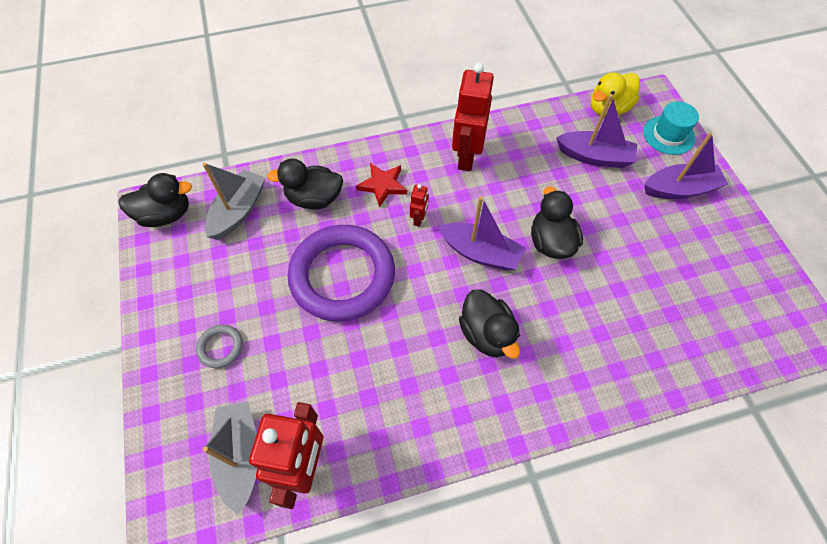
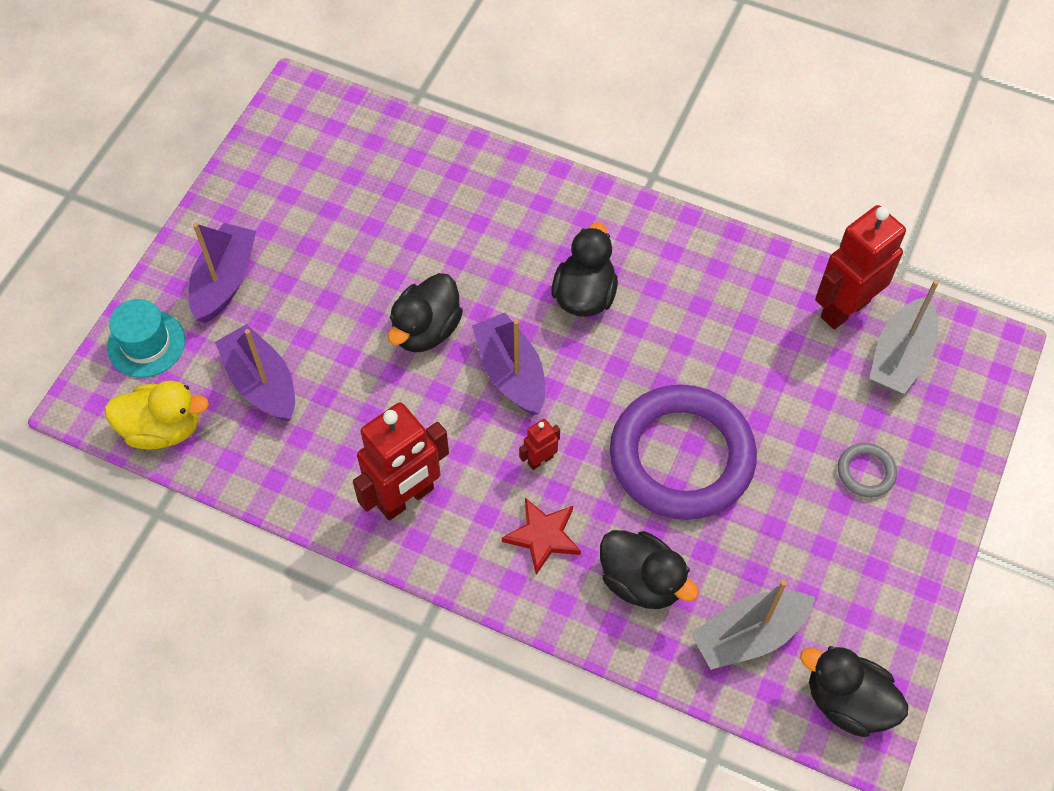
camera: 140 degrees left, 0 degrees up
(680, 189) = (225, 281): purple boat -> purple boat turned 75 degrees clockwise

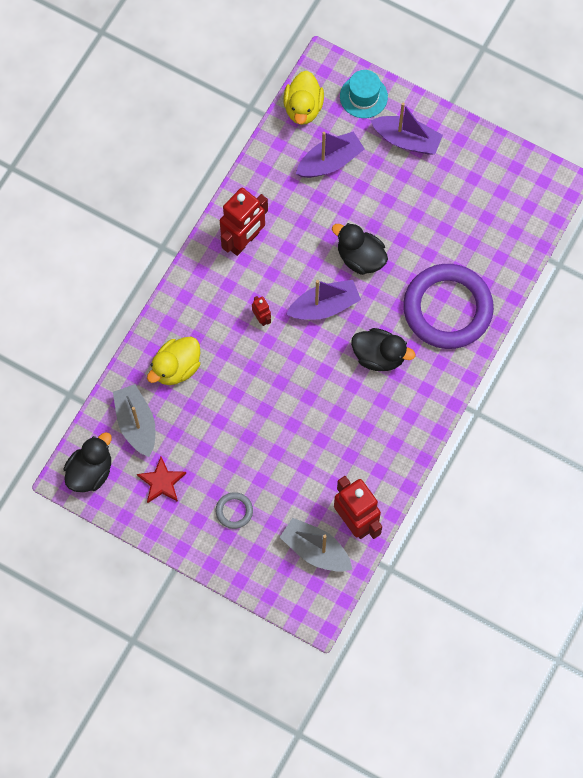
camera: 95 degrees right, 10 degrees up
(406, 498) = (244, 241): red robot -> red robot turned 105 degrees counterclockwise
(543, 536) = (211, 315): red star -> red star (162, 482)
(641, 581) = (176, 368): black duck -> yellow duck
(681, 456) = (256, 401): purple ring -> purple ring (447, 309)

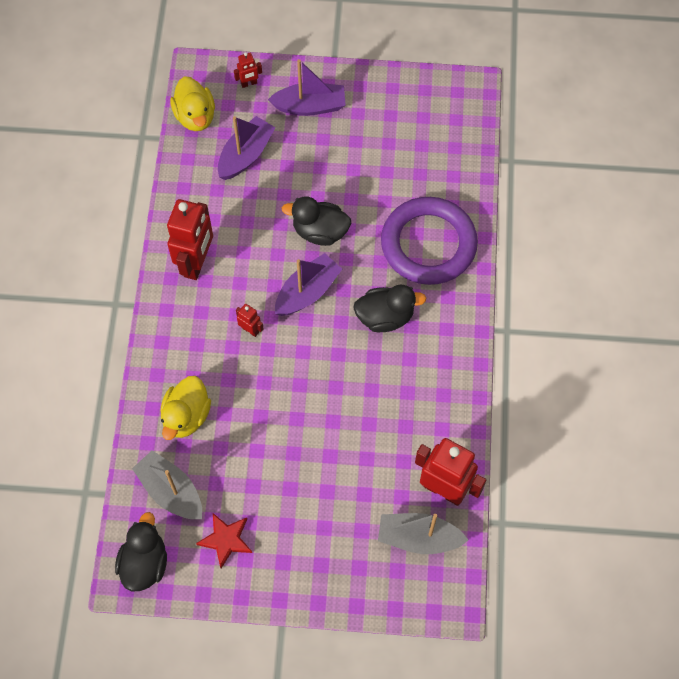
camera: 25 degrees left, 5 degrees down
(234, 511) = (315, 536): grey ring -> none
(363, 96) = (249, 83): turquoise hat -> red robot

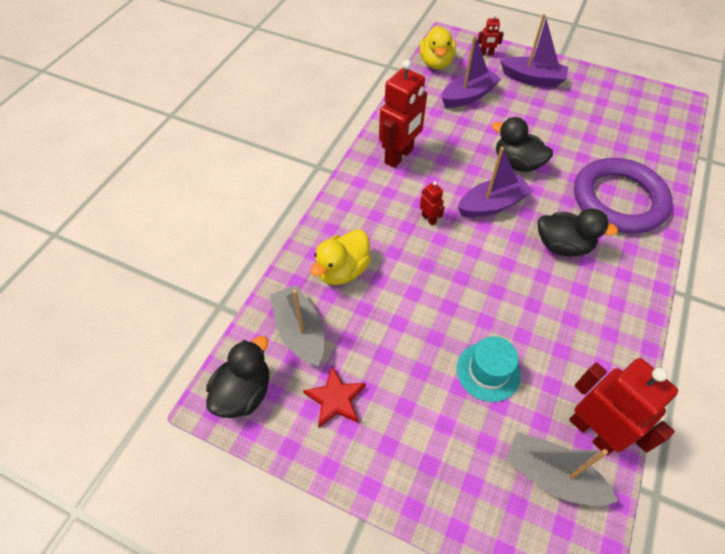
camera: 20 degrees right, 10 degrees down
(347, 468) = (488, 371): none -> turquoise hat

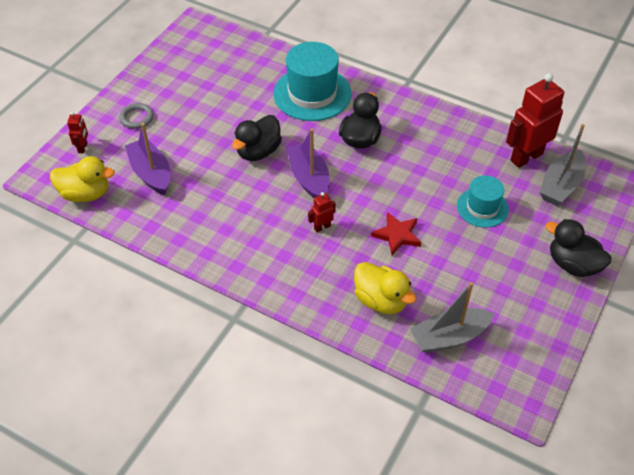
camera: 85 degrees left, 5 degrees down
(244, 392) = (513, 381): black duck -> black duck (573, 264)
(335, 399) = (514, 311): red star -> red star (397, 235)
(399, 156) = (233, 242): red robot -> none
(533, 79) = (137, 118): purple boat -> grey ring
(618, 200) = (312, 94): purple ring -> turquoise hat

